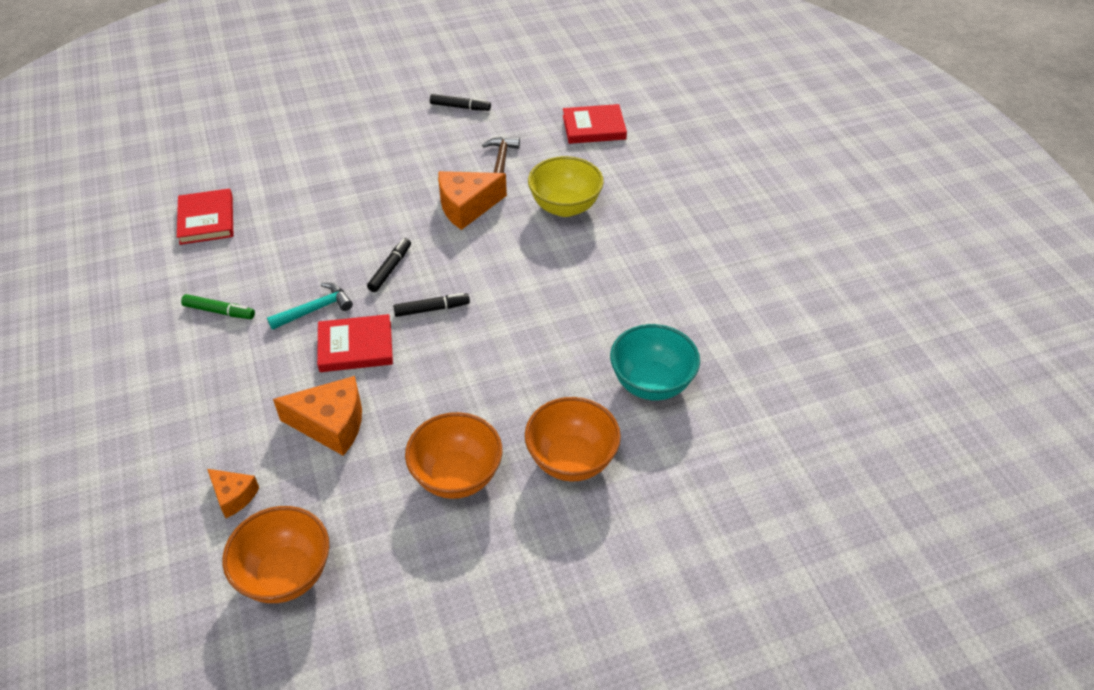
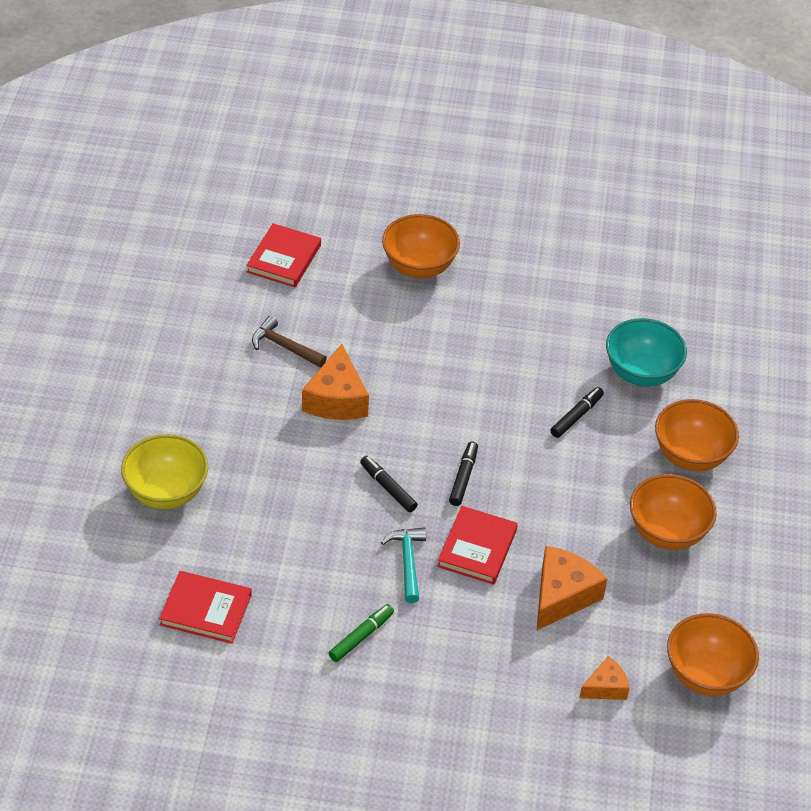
camera: 65 degrees left, 0 degrees up
(460, 107) = (168, 342): black marker -> black marker (576, 416)
(565, 207) = (388, 331): yellow bowl -> yellow bowl (166, 492)
(653, 197) = (419, 266): none -> orange bowl

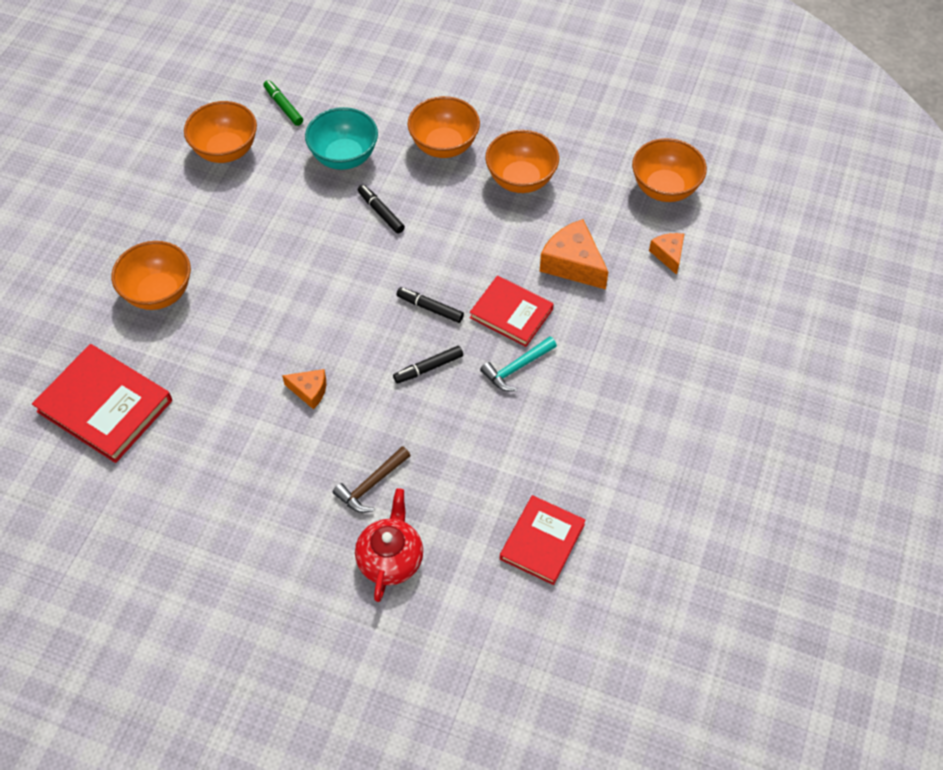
camera: 75 degrees left, 10 degrees up
(166, 492) = (390, 558): yellow bowl -> red teapot
(284, 259) = (105, 406): red book -> red book, size x1.52
(284, 346) = (227, 424): brown hammer -> brown hammer (371, 484)
(336, 399) = (309, 391): orange cheese -> orange cheese, size x0.58
(361, 636) = (592, 418): green marker -> green marker (283, 106)
(408, 562) = (517, 368): turquoise hammer -> turquoise hammer turned 45 degrees counterclockwise
(613, 277) = (226, 150): none -> orange bowl

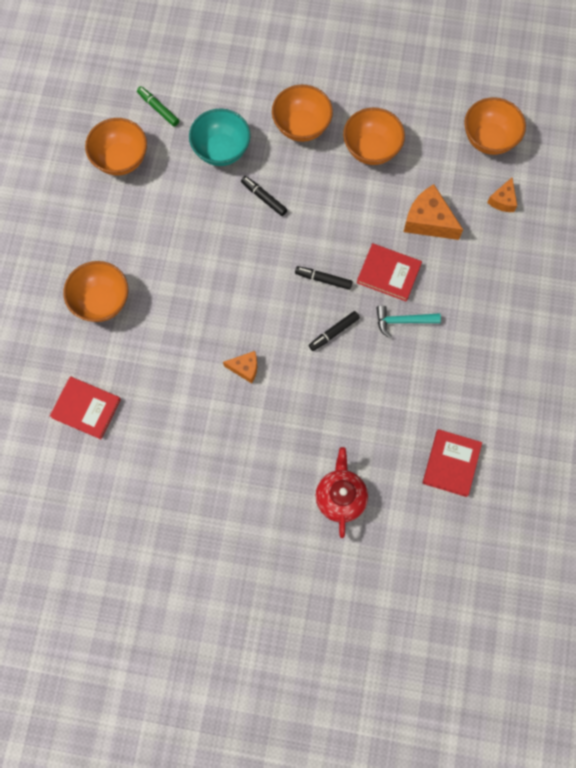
camera: 10 degrees left, 15 degrees up
(105, 406) = (86, 408): red book -> red book, size x0.66
(371, 484) = (312, 439): brown hammer -> none
(517, 368) = (403, 321): turquoise hammer -> turquoise hammer turned 45 degrees clockwise
(668, 255) = (503, 200): orange cheese -> orange cheese turned 135 degrees counterclockwise

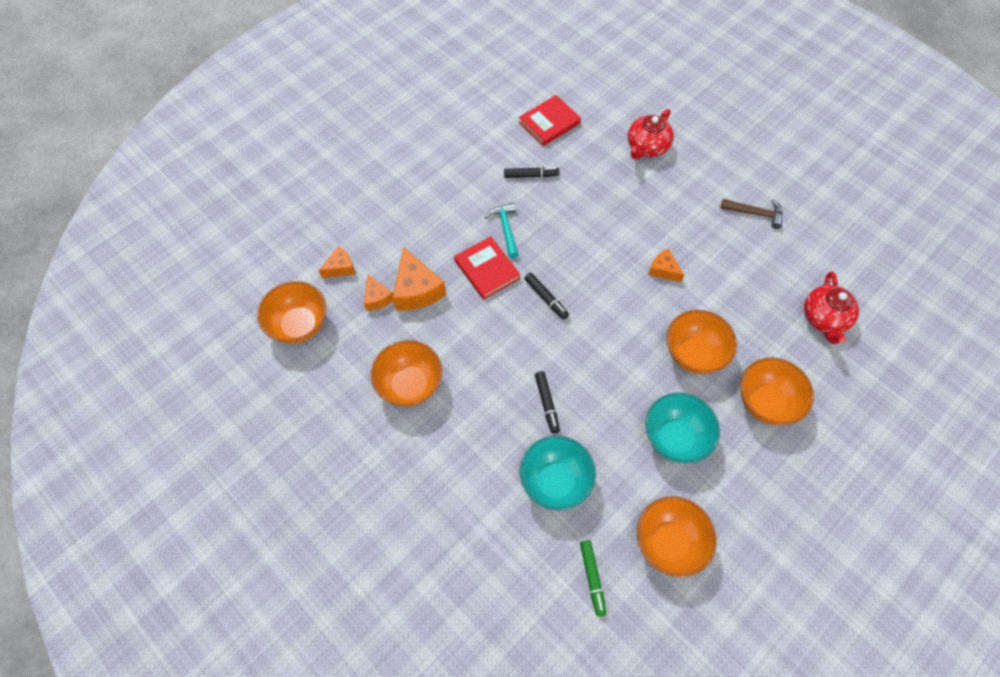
camera: 145 degrees left, 10 degrees down
(86, 408) = (824, 318): red book -> red teapot
(155, 231) = (675, 438): none -> turquoise bowl
(197, 483) = (755, 213): none -> brown hammer
(301, 126) = (456, 453): orange bowl -> orange bowl (694, 354)
(333, 332) = (569, 253): black marker -> black marker (531, 175)
(403, 321) = (506, 229): turquoise hammer -> turquoise hammer turned 135 degrees counterclockwise
(452, 195) = (377, 298): none -> orange cheese

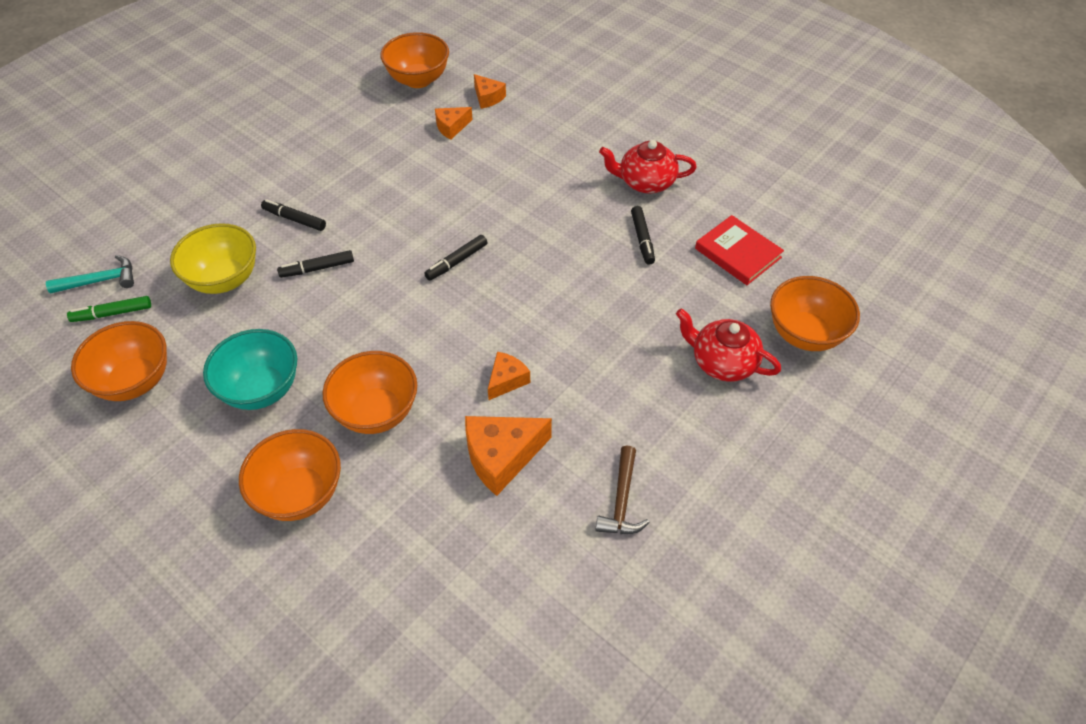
camera: 85 degrees right, 10 degrees down
(410, 385) = (347, 160): orange bowl -> orange bowl (805, 334)
(416, 290) = (463, 154): orange cheese -> orange cheese (501, 457)
(484, 427) = (294, 219): none -> black marker
(487, 269) = (494, 208): red book -> none
(506, 229) = (555, 220): turquoise hammer -> turquoise hammer (100, 281)
(555, 481) = (224, 279): turquoise bowl -> yellow bowl
(824, 318) = (433, 585): red teapot -> red teapot (645, 182)

